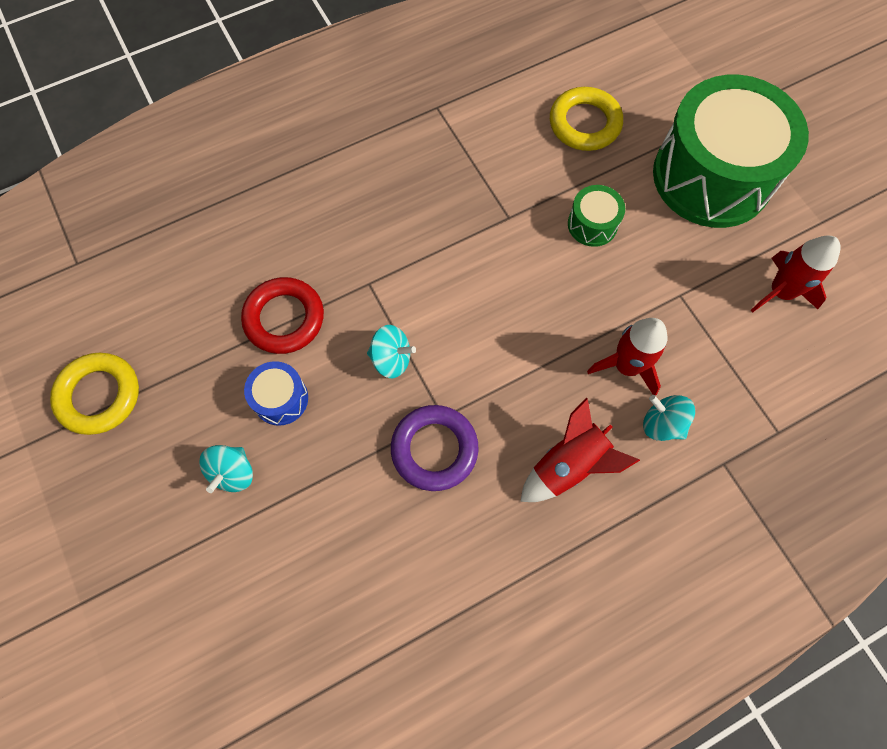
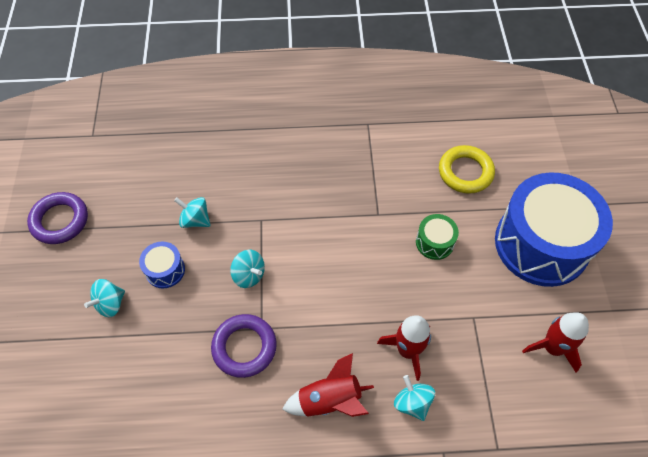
camera: 25 degrees right, 10 degrees down
(99, 395) = (60, 221): yellow ring -> purple ring
(284, 318) = (195, 220): red ring -> turquoise spinning top
(711, 176) = (541, 244): green drum -> blue drum

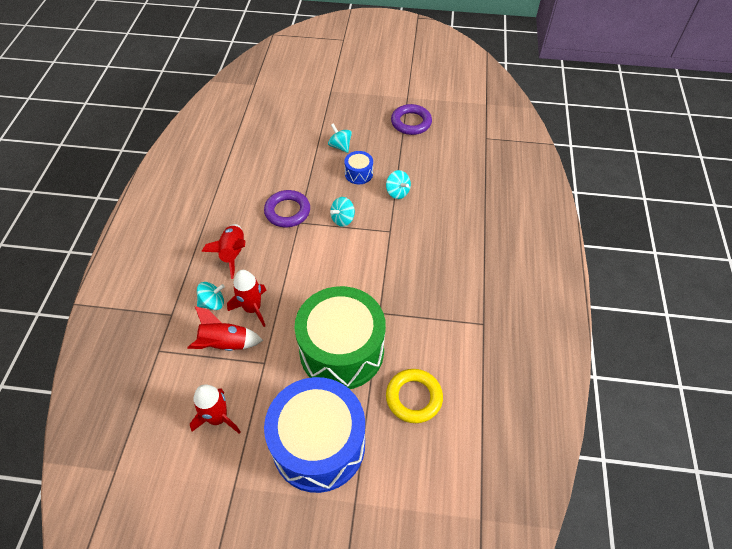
camera: 100 degrees right, 5 degrees down
(195, 220) = (397, 192): turquoise spinning top -> turquoise spinning top turned 105 degrees clockwise
(434, 242) = (341, 350): green drum -> green drum, size x2.42
(464, 368) = (225, 344): none -> red rocket

